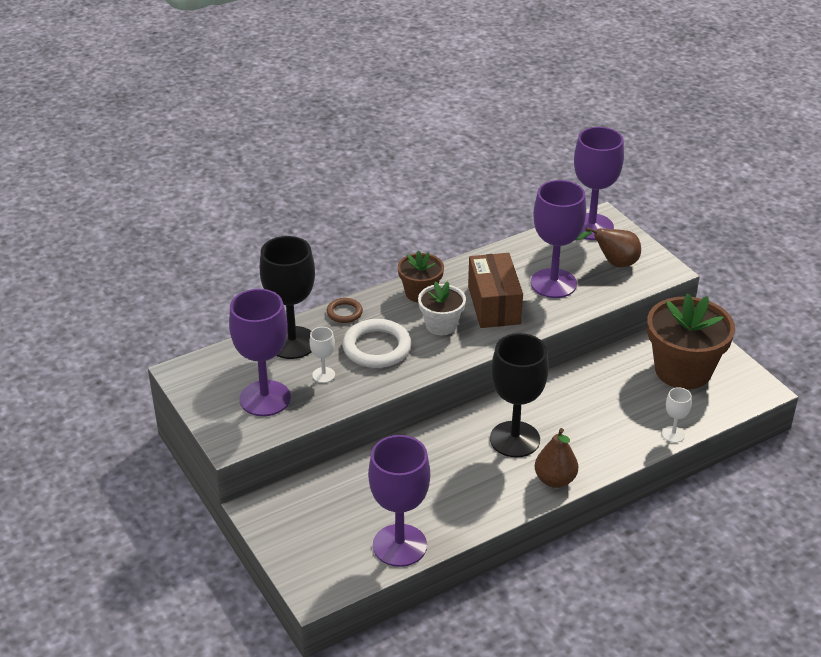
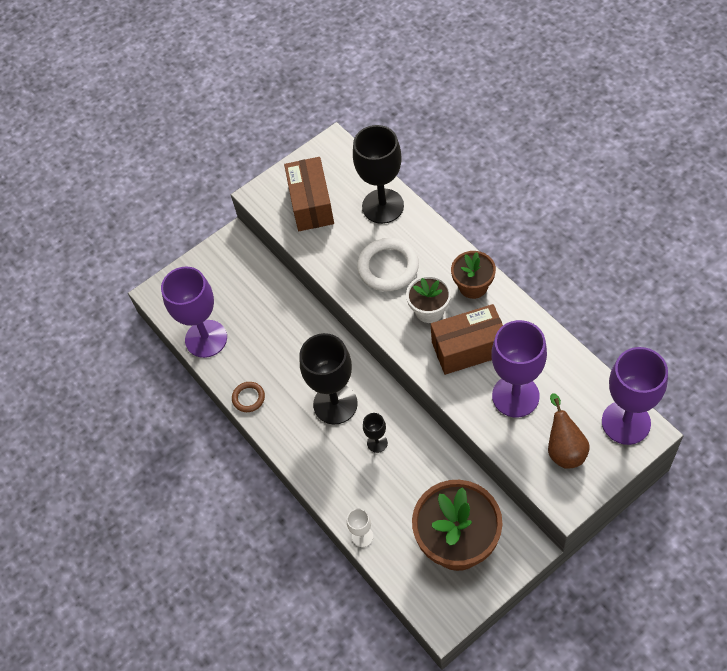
camera: 90 degrees right, 20 degrees up
(265, 398) = (311, 204): purple goblet -> brown box
(323, 375) = (346, 237): white goblet -> none
(344, 312) = (431, 234): brown ring -> brown ring (248, 398)
(555, 480) = (290, 441): brown pear -> none
(567, 412) = (377, 443): none -> black goblet

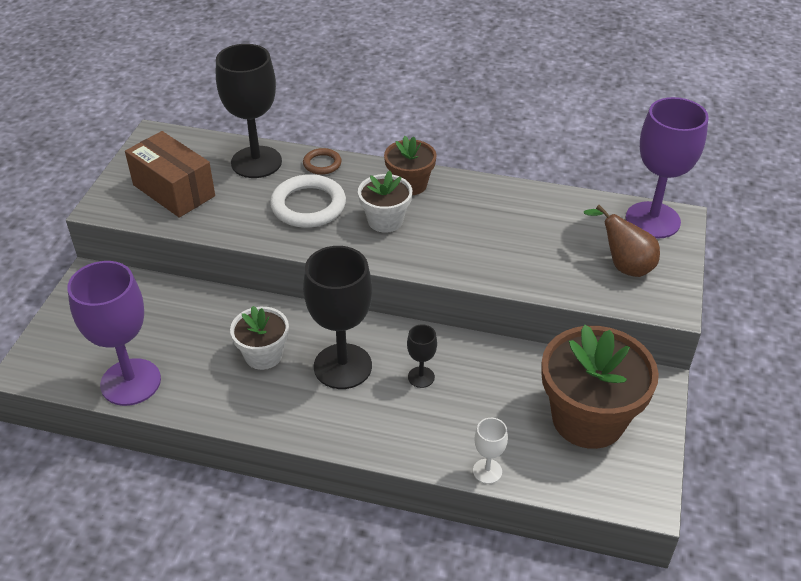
camera: 45 degrees left, 15 degrees down
(248, 398) = (234, 412): brown ring -> brown ring (322, 164)
(294, 365) = (263, 355): none -> white flower pot
(468, 348) = (454, 232): brown box -> none
(515, 396) = (537, 247): purple goblet -> none

